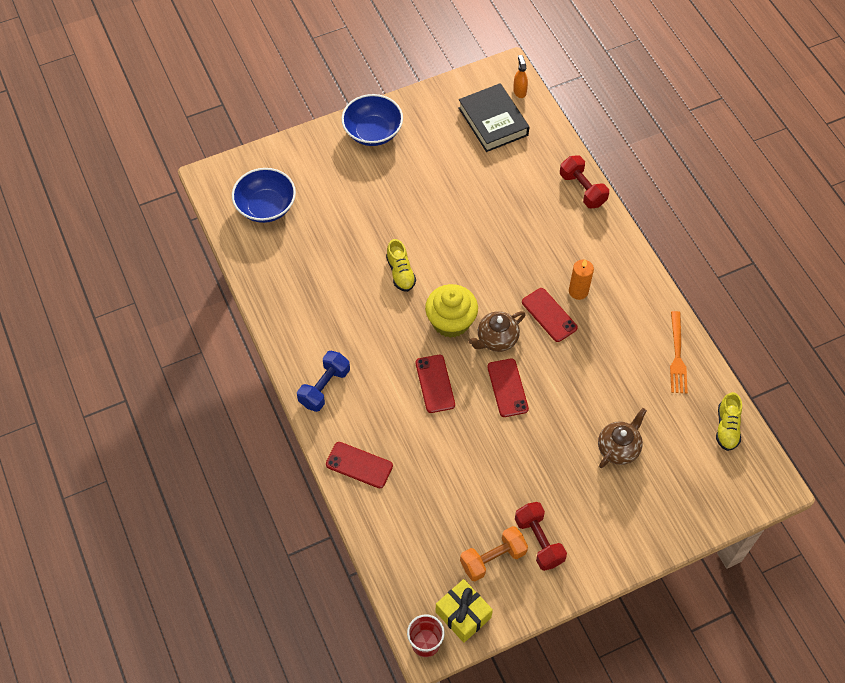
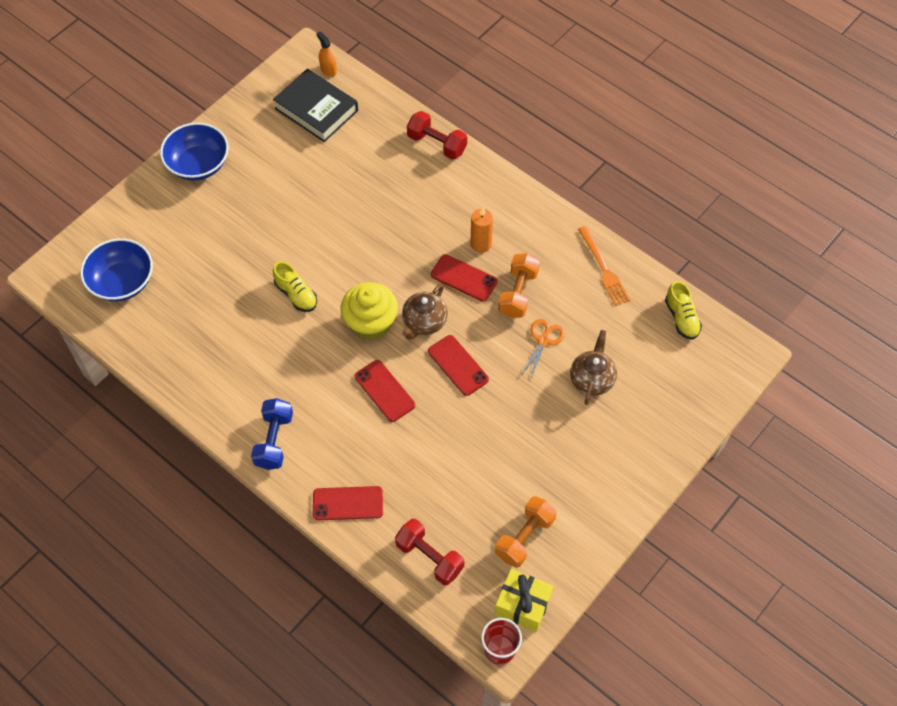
camera: 25 degrees left, 0 degrees up
(539, 541) = (560, 501): red dumbbell -> red dumbbell (429, 557)
(590, 347) = (518, 293): none -> orange dumbbell
(592, 397) = (543, 340): none -> orange scissors

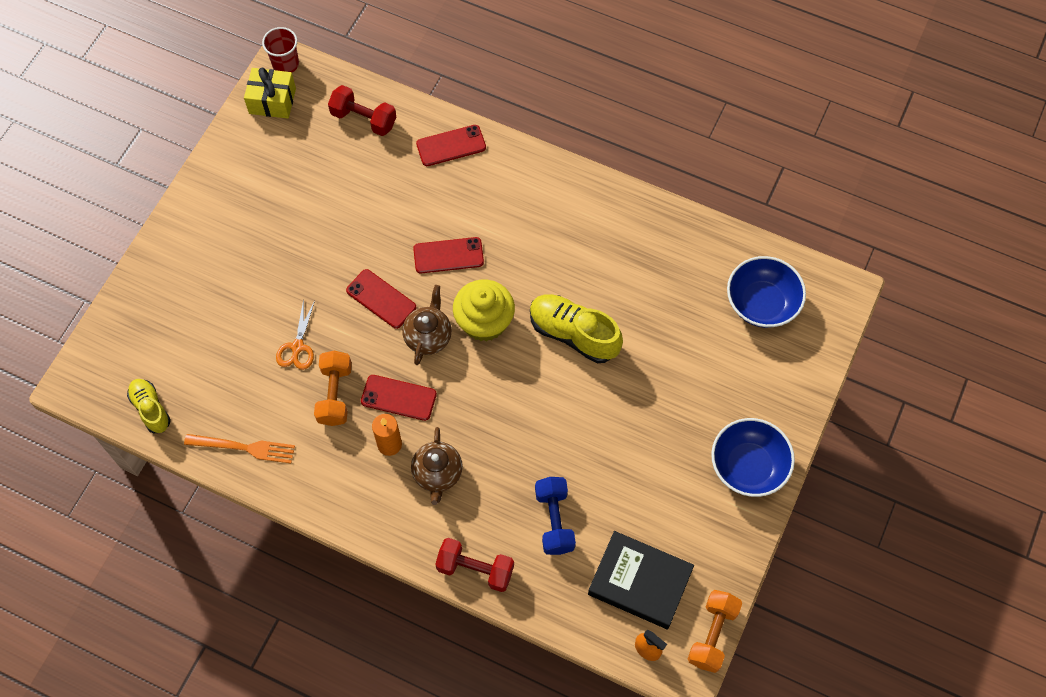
camera: 165 degrees right, 5 degrees up
(274, 440) = (539, 184): blue dumbbell -> blue dumbbell (554, 520)
(296, 294) = (573, 334): yellow shoe -> yellow shoe, size x1.62
(384, 391) = (448, 255): red phone -> red phone turned 45 degrees counterclockwise
(524, 537) = (281, 154): orange dumbbell -> orange dumbbell (712, 634)
(592, 379) = (240, 317): brown teapot -> brown teapot (437, 474)
(603, 269) = (244, 448): orange fork -> orange fork turned 135 degrees clockwise

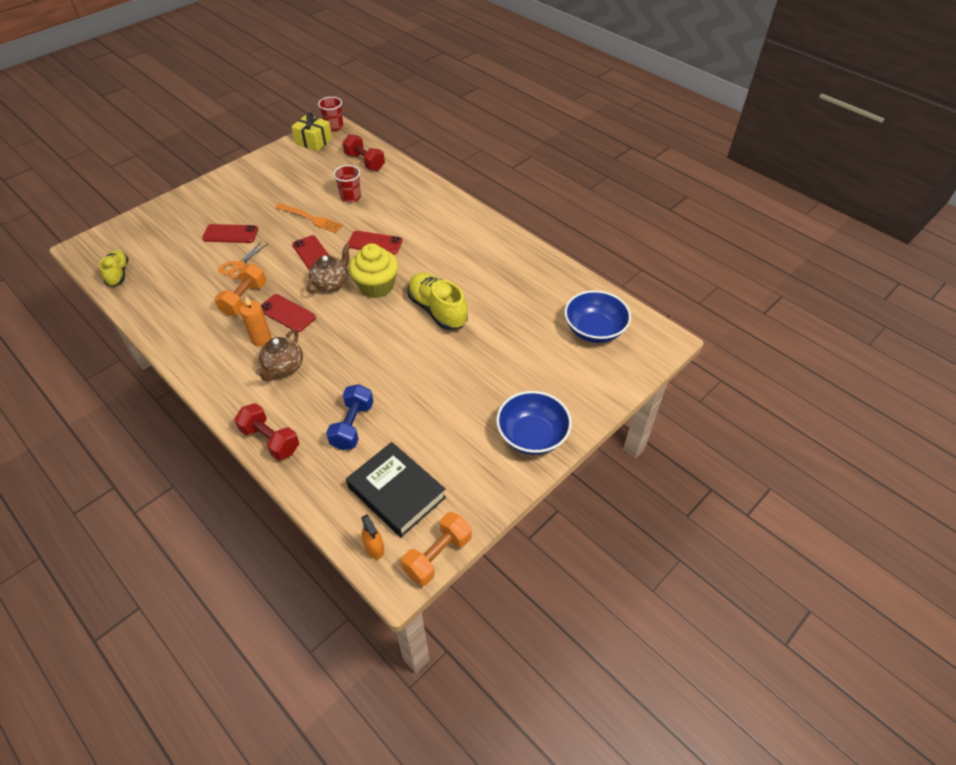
camera: 20 degrees right, 15 degrees down
(244, 448) = (161, 312): orange fork -> orange fork (311, 219)
(377, 188) = (350, 197): none -> red cup
(451, 146) = (413, 187): red phone -> red phone (230, 234)

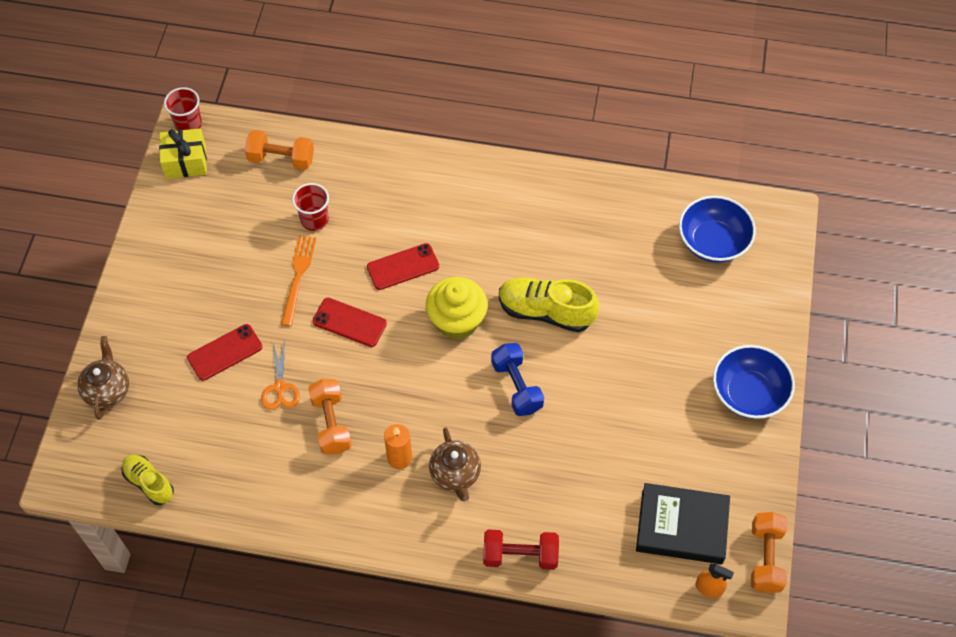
camera: 35 degrees left, 10 degrees up
(287, 313) = (395, 411): red phone -> none
(311, 219) = (298, 276): orange fork -> orange fork turned 75 degrees counterclockwise
(331, 284) = (406, 347): brown teapot -> brown teapot (107, 390)
(352, 425) = (582, 490): blue dumbbell -> blue dumbbell (516, 386)
(365, 162) = (281, 159): red dumbbell -> orange dumbbell

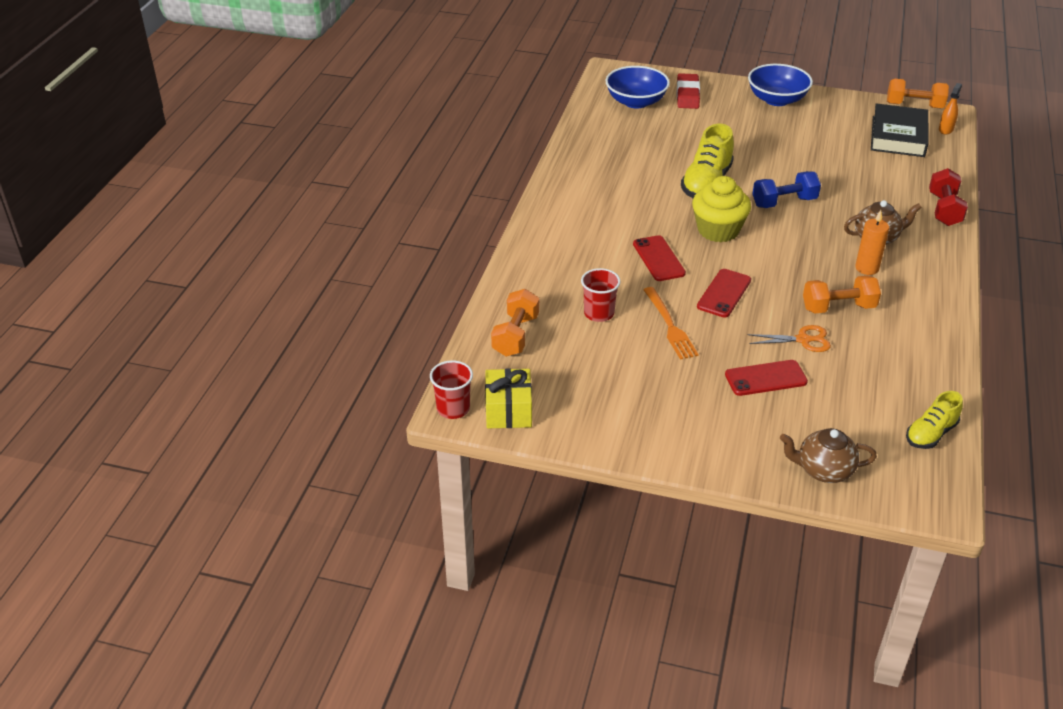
camera: 85 degrees left, 20 degrees down
(225, 352) = (765, 378): red phone -> red phone turned 75 degrees counterclockwise
(298, 276) = (670, 326): orange fork -> orange fork turned 120 degrees counterclockwise
(740, 295) = (687, 95): none -> red eraser

